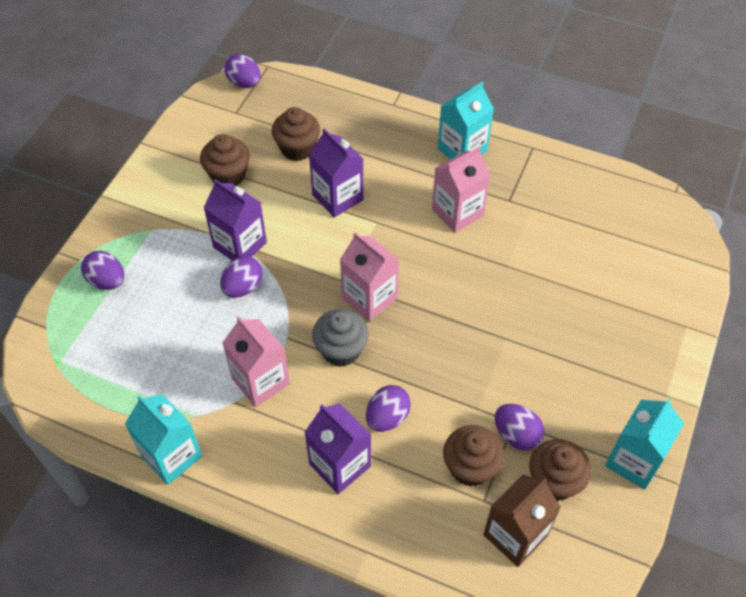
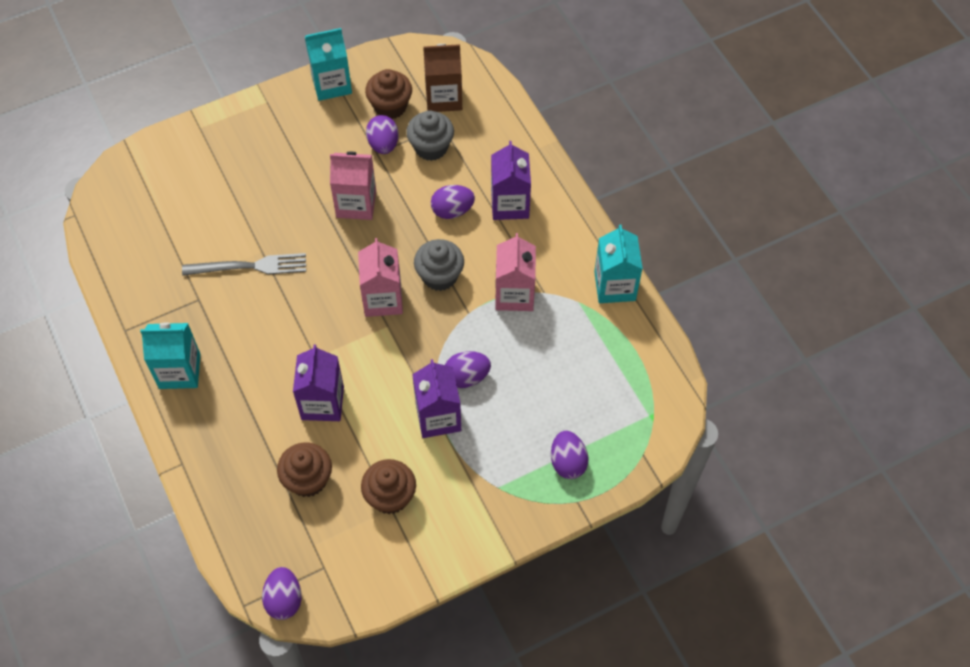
camera: 140 degrees left, 5 degrees up
(457, 212) = (247, 318): pink carton -> pink carton (356, 204)
(470, 467) = (431, 147): brown cupcake -> grey cupcake
(501, 248) = (250, 266): none -> grey fork

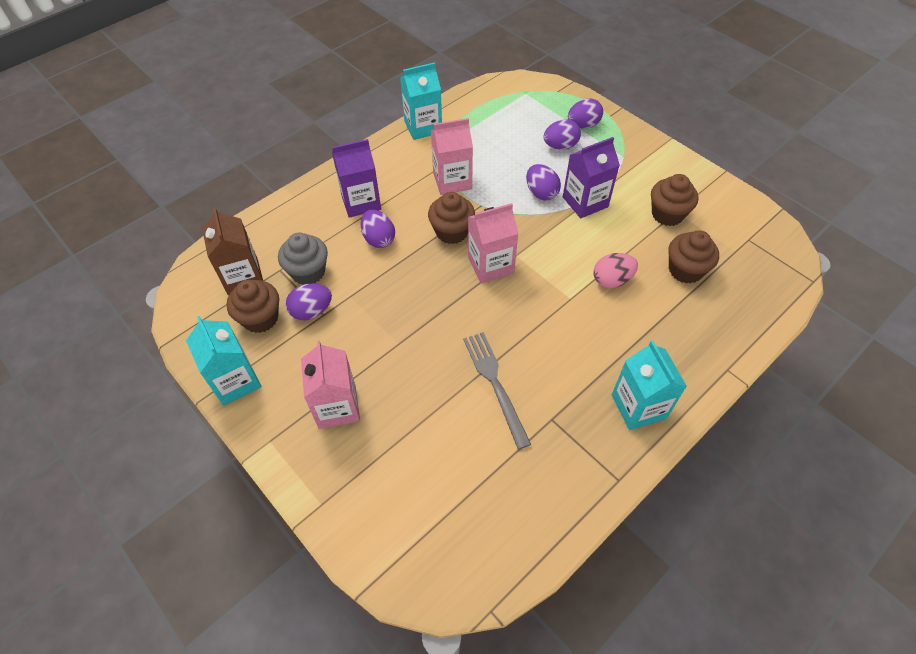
camera: 105 degrees left, 5 degrees down
(284, 599) = (790, 256): purple egg -> purple egg (560, 146)
(322, 403) = (612, 280): purple carton -> pink egg
(356, 204) = (391, 314): pink carton -> pink carton (337, 407)
(439, 276) = (452, 232): grey cupcake -> brown cupcake

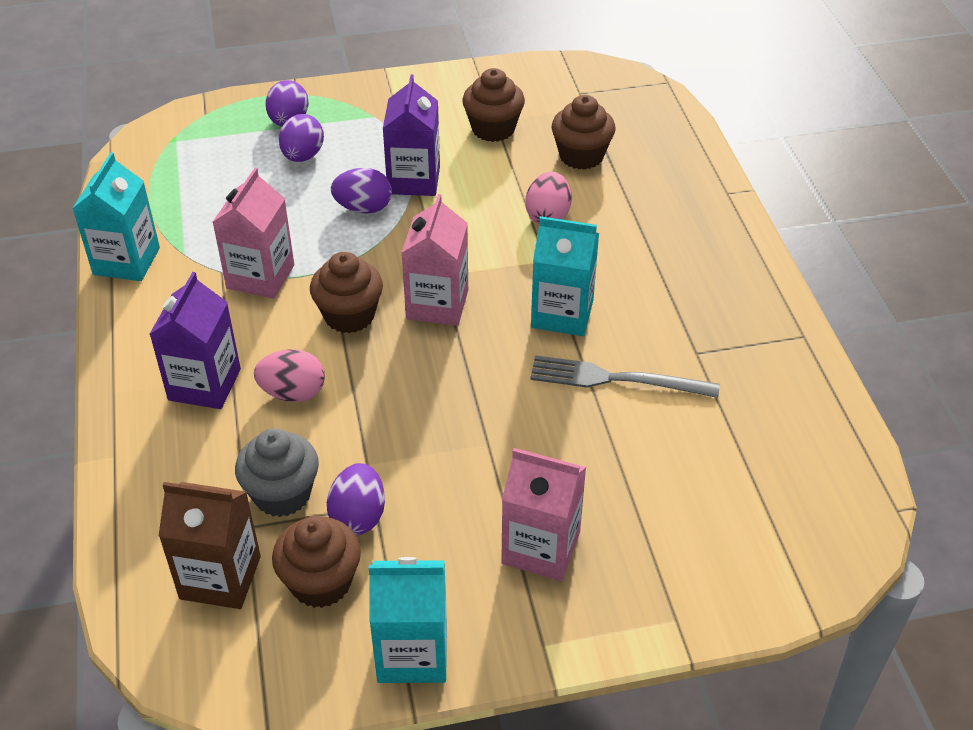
camera: 60 degrees left, 10 degrees down
(379, 239) = (293, 393): purple egg -> pink egg
(638, 406) = (727, 278): turquoise carton -> turquoise carton (562, 314)

